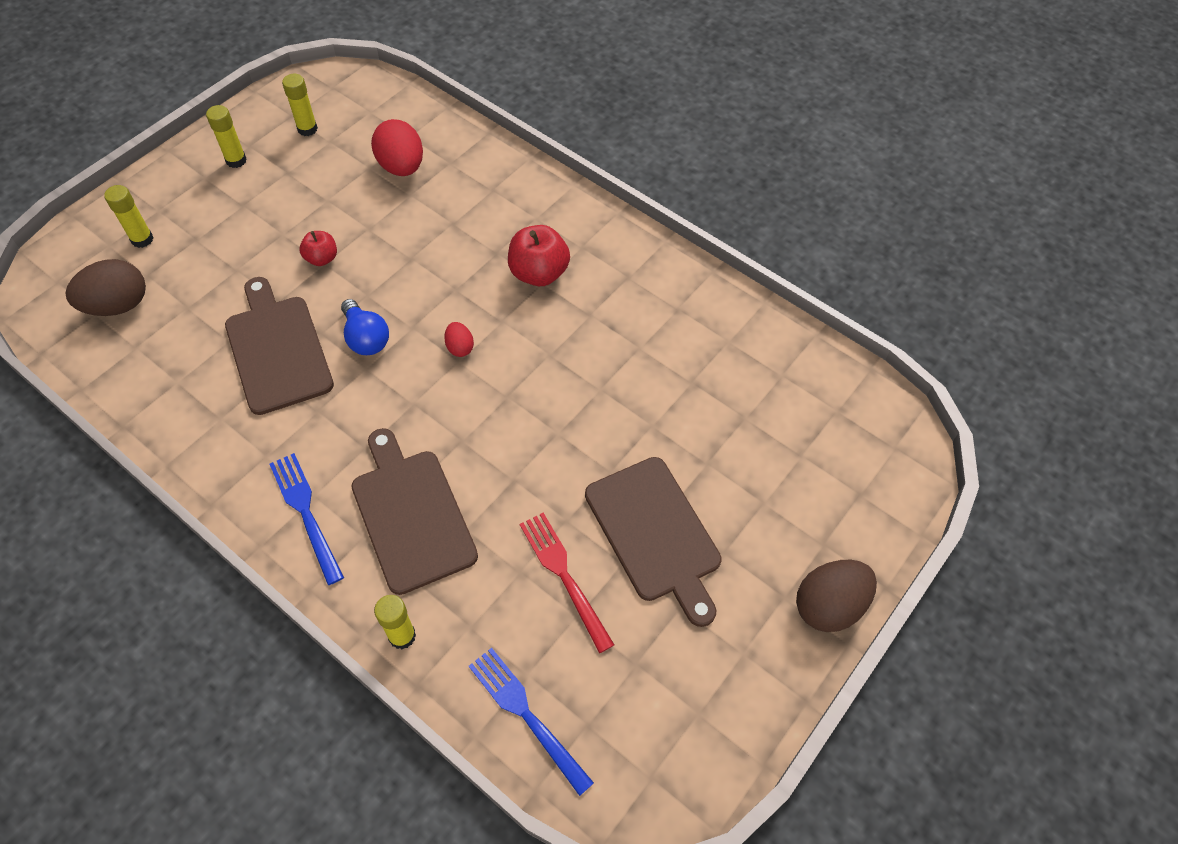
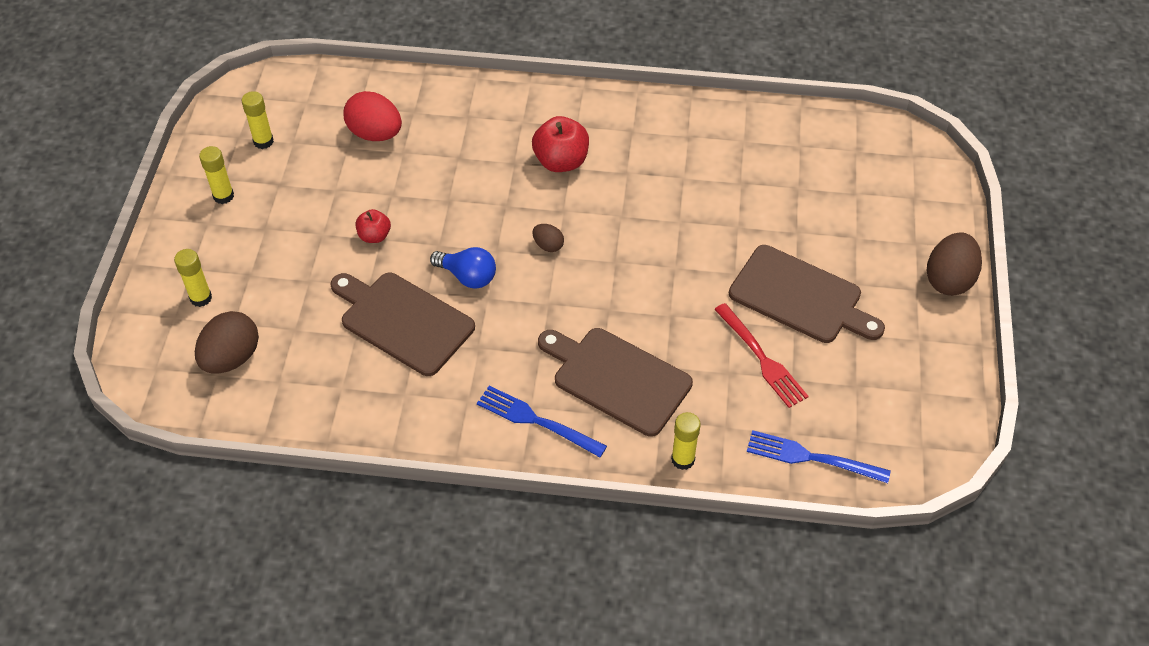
camera: 30 degrees left, 5 degrees down
(459, 347) = (548, 245): red egg -> brown egg
(564, 576) = (761, 358): red fork -> red fork turned 150 degrees counterclockwise

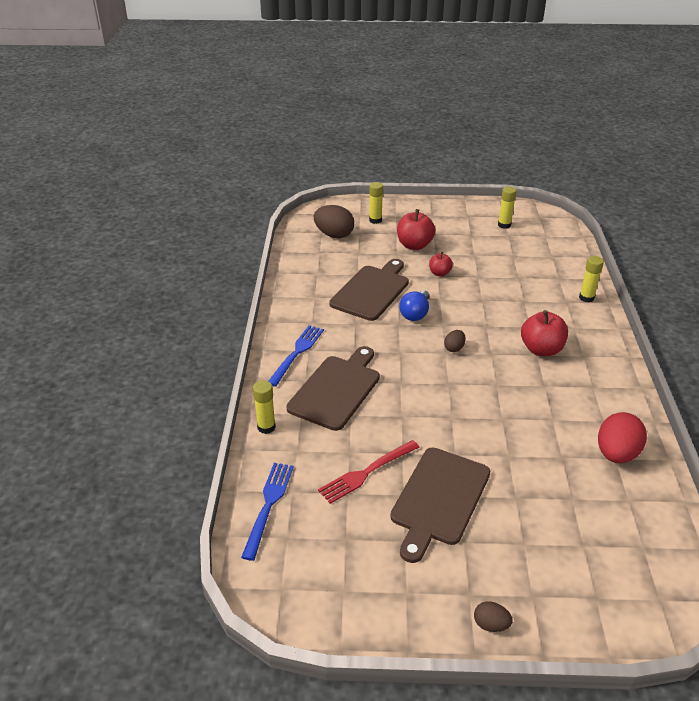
camera: 85 degrees right, 15 degrees down
(223, 196) = (454, 217): yellow glue stick -> yellow glue stick (586, 298)
(291, 256) = (414, 245): none -> red apple
(375, 134) = (530, 264): red egg -> red egg (616, 454)
(949, 279) = (490, 624): brown egg -> brown egg, size x0.51

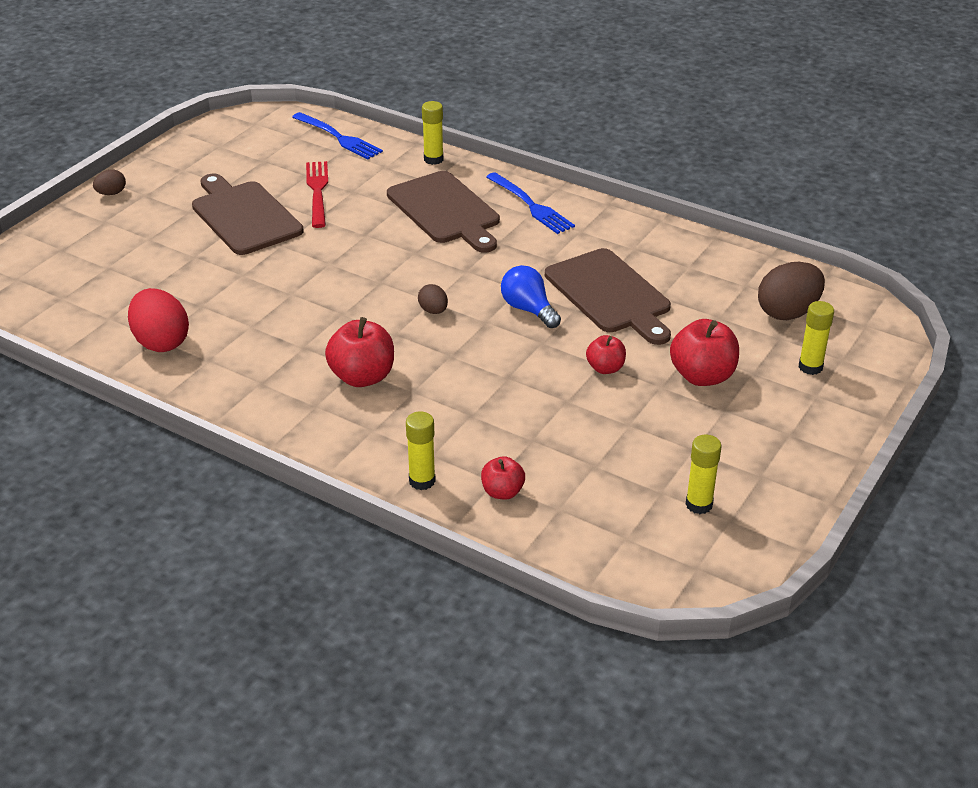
camera: 120 degrees right, 0 degrees up
(562, 273) = (502, 492): none -> red apple

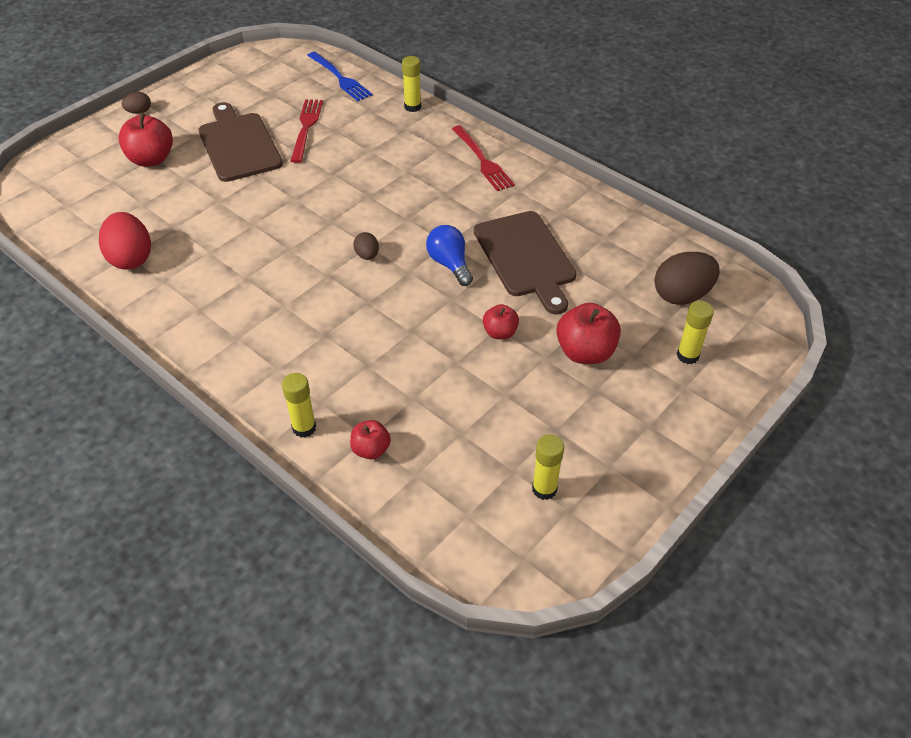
camera: 10 degrees right, 10 degrees up
(362, 377) = (286, 314): red apple -> red apple (151, 159)
(445, 210) = (407, 157): brown cutting board -> none
(531, 205) = (482, 160): blue fork -> red fork

